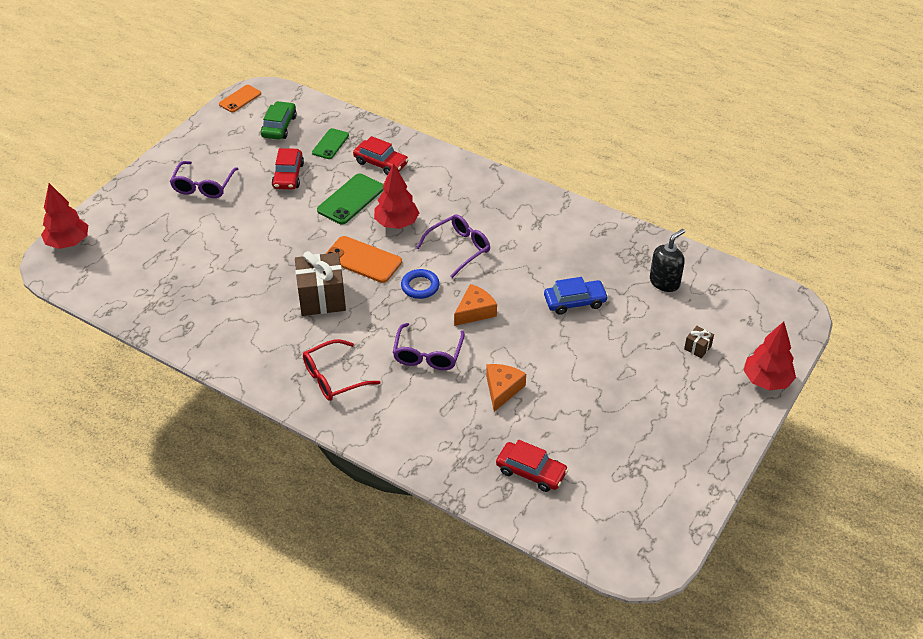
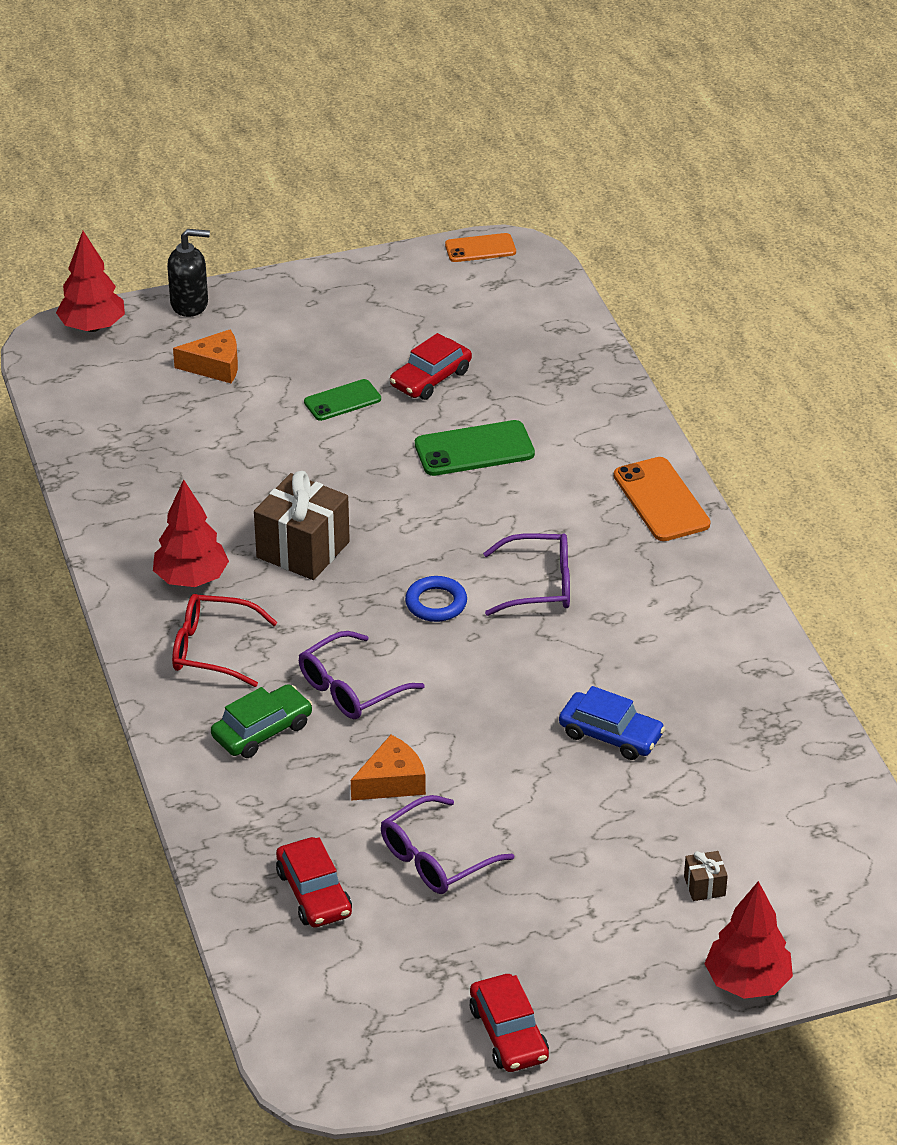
camera: 40 degrees right, 5 degrees down
(203, 186) = (314, 338): purple glasses -> purple glasses (435, 858)
(279, 126) = (490, 309): green car -> green car (262, 731)
(330, 144) = (529, 365): green phone -> green phone (342, 401)
(363, 260) = (403, 532): orange phone -> orange phone (661, 500)
(381, 163) = (566, 423): red car -> red car (508, 1033)
(396, 223) = (496, 510): red tree -> red tree (191, 579)
(475, 311) = (468, 672): orange cheese -> orange cheese (215, 366)
(664, 282) = (764, 781): black soap dispenser -> black soap dispenser (190, 304)

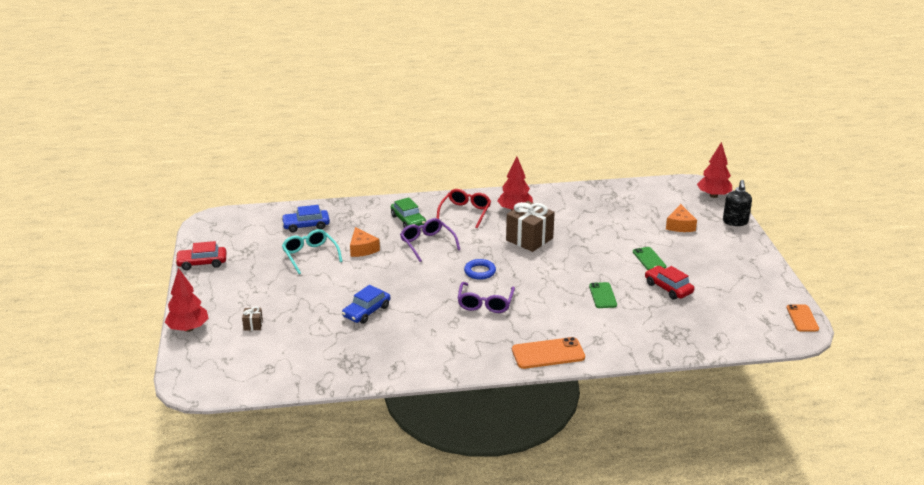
camera: 100 degrees right, 10 degrees down
(314, 893) = (306, 225): red car -> blue car
(435, 858) = (310, 255): purple glasses -> turquoise glasses
(474, 449) = (602, 295): green phone -> green phone, size x0.65

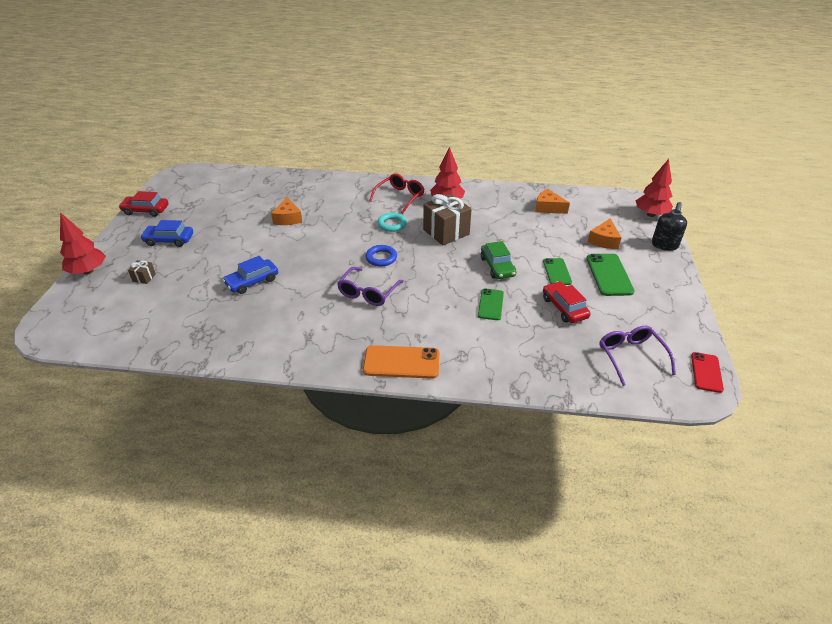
camera: 15 degrees right, 10 degrees up
(306, 225) = (254, 189): blue car -> blue car (169, 240)
(310, 255) = (239, 217): turquoise glasses -> none
(408, 220) = (344, 197): green car -> green car (497, 266)
(427, 244) = (348, 222): purple glasses -> purple glasses (631, 356)
(472, 239) = (392, 224): none -> turquoise ring
(616, 202) = (548, 208): none -> orange cheese
(696, 255) = (609, 275): none -> green phone
(802, 318) = (706, 372): orange phone -> red phone

